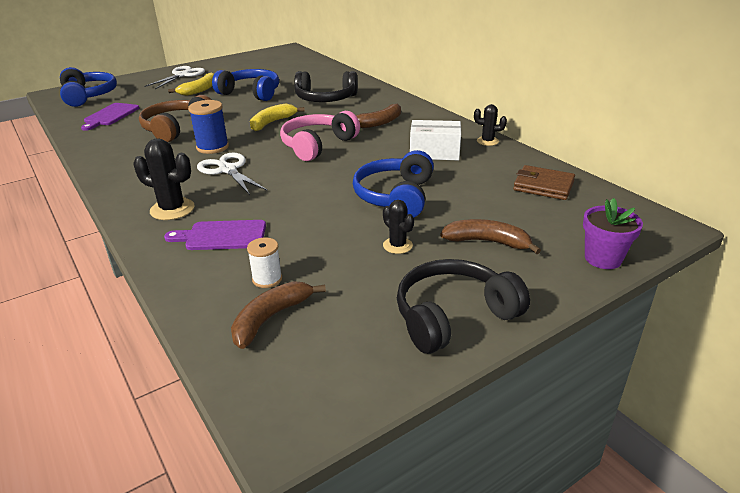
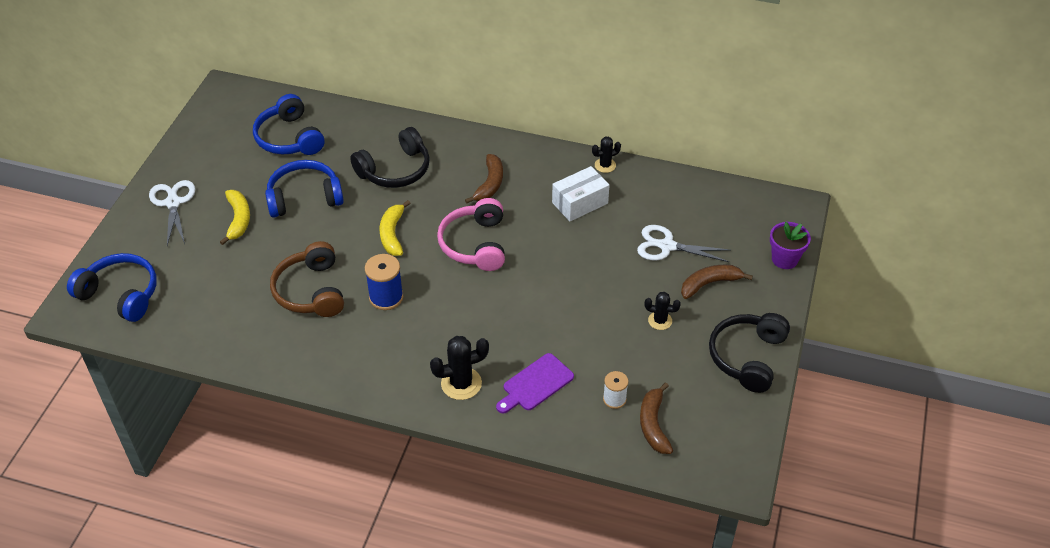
camera: 40 degrees left, 15 degrees up
(110, 115) = (207, 310): purple cutting board -> none
(228, 170) = (441, 317): white scissors -> white scissors (667, 246)
(395, 196) = (606, 273): blue headphones -> blue headphones (289, 138)
(543, 186) = (693, 203): brown wallet -> none

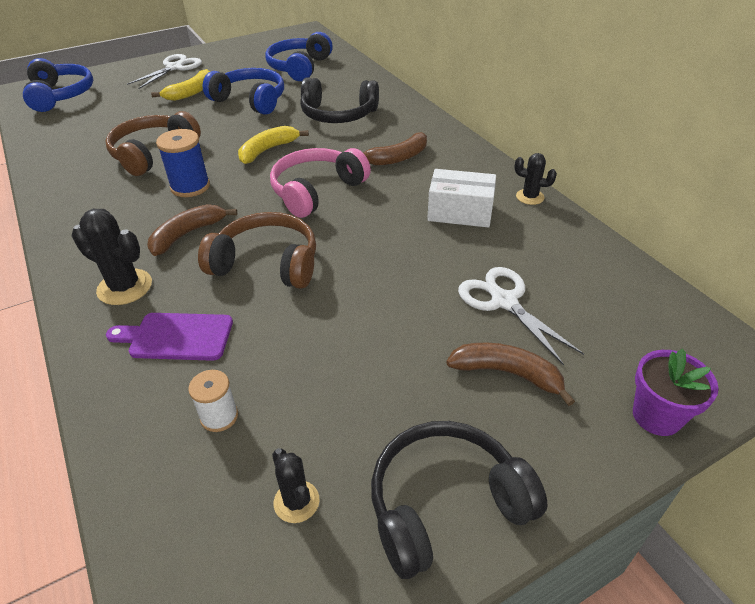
camera: 45 degrees right, 5 degrees down
(519, 312) = (267, 263): none -> brown headphones
(653, 424) = (212, 486): brown banana -> brown banana (187, 234)
(660, 321) = (391, 371): black cactus -> black cactus (296, 501)

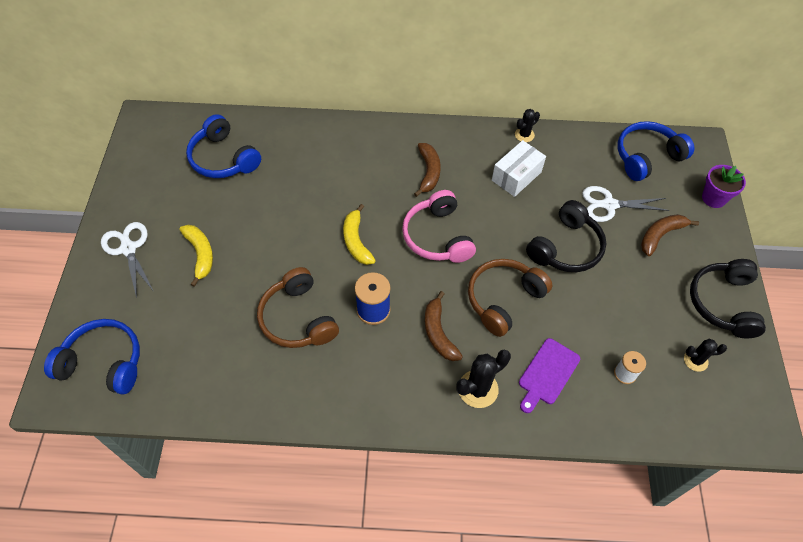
camera: 60 degrees left, 15 degrees up
(250, 100) = (258, 218): blue headphones -> blue headphones (646, 157)
(338, 115) = (336, 174): black headphones -> black headphones (566, 248)

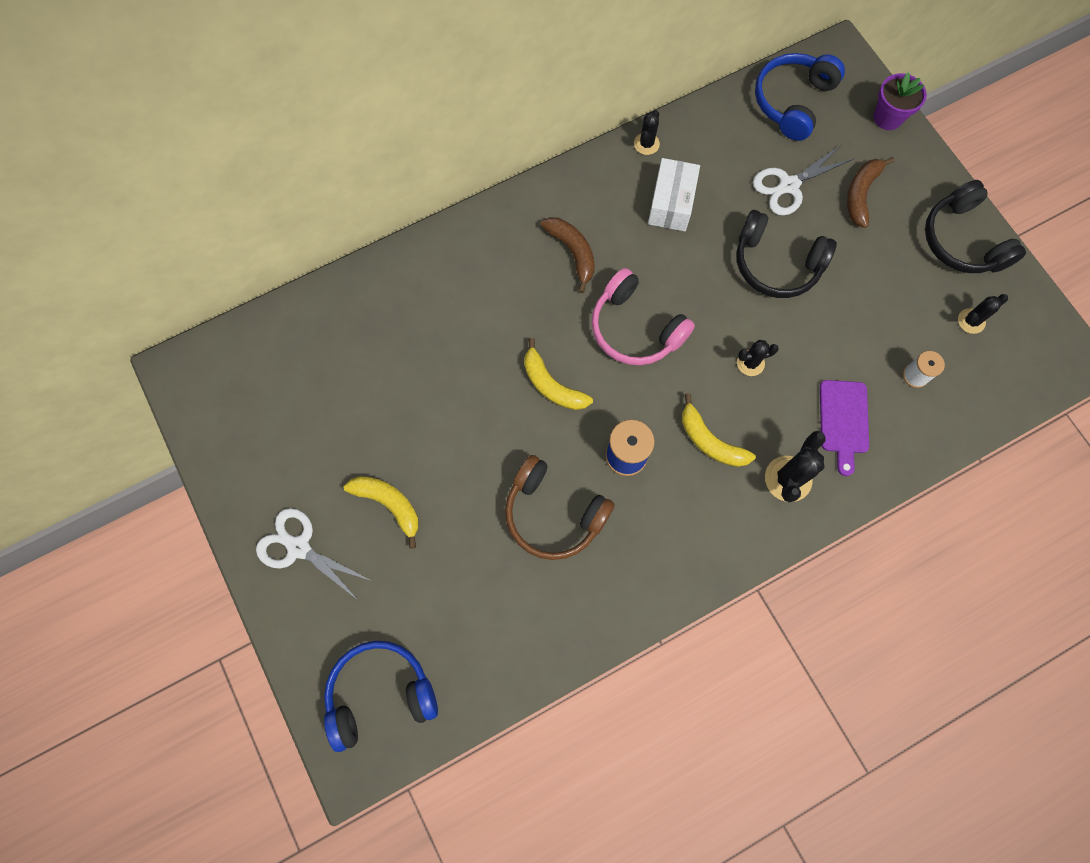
camera: 30 degrees left, 15 degrees up
(223, 158) = (321, 368): blue headphones -> none
(438, 333) = (710, 441): brown banana -> yellow banana
(503, 299) = (750, 363): brown headphones -> black cactus
(566, 248) = (776, 264): black headphones -> black headphones turned 105 degrees clockwise

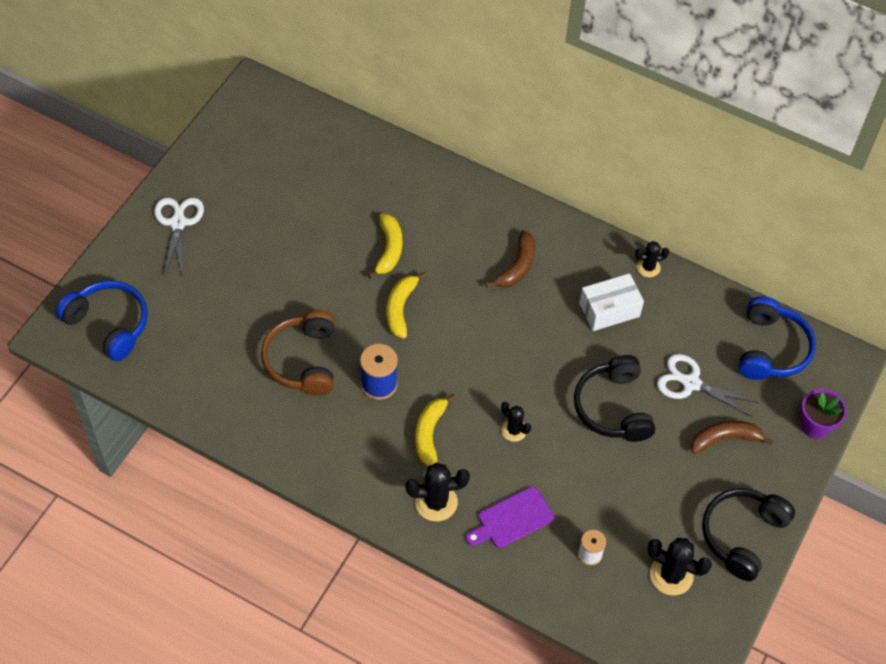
camera: 55 degrees right, 15 degrees down
(389, 504) = (242, 258): yellow banana -> yellow banana (389, 249)
(635, 328) = (485, 339): pink headphones -> none
(792, 101) = (771, 349): blue headphones -> blue headphones turned 105 degrees clockwise
(971, 321) = (671, 575): black cactus -> black cactus, size x1.63

